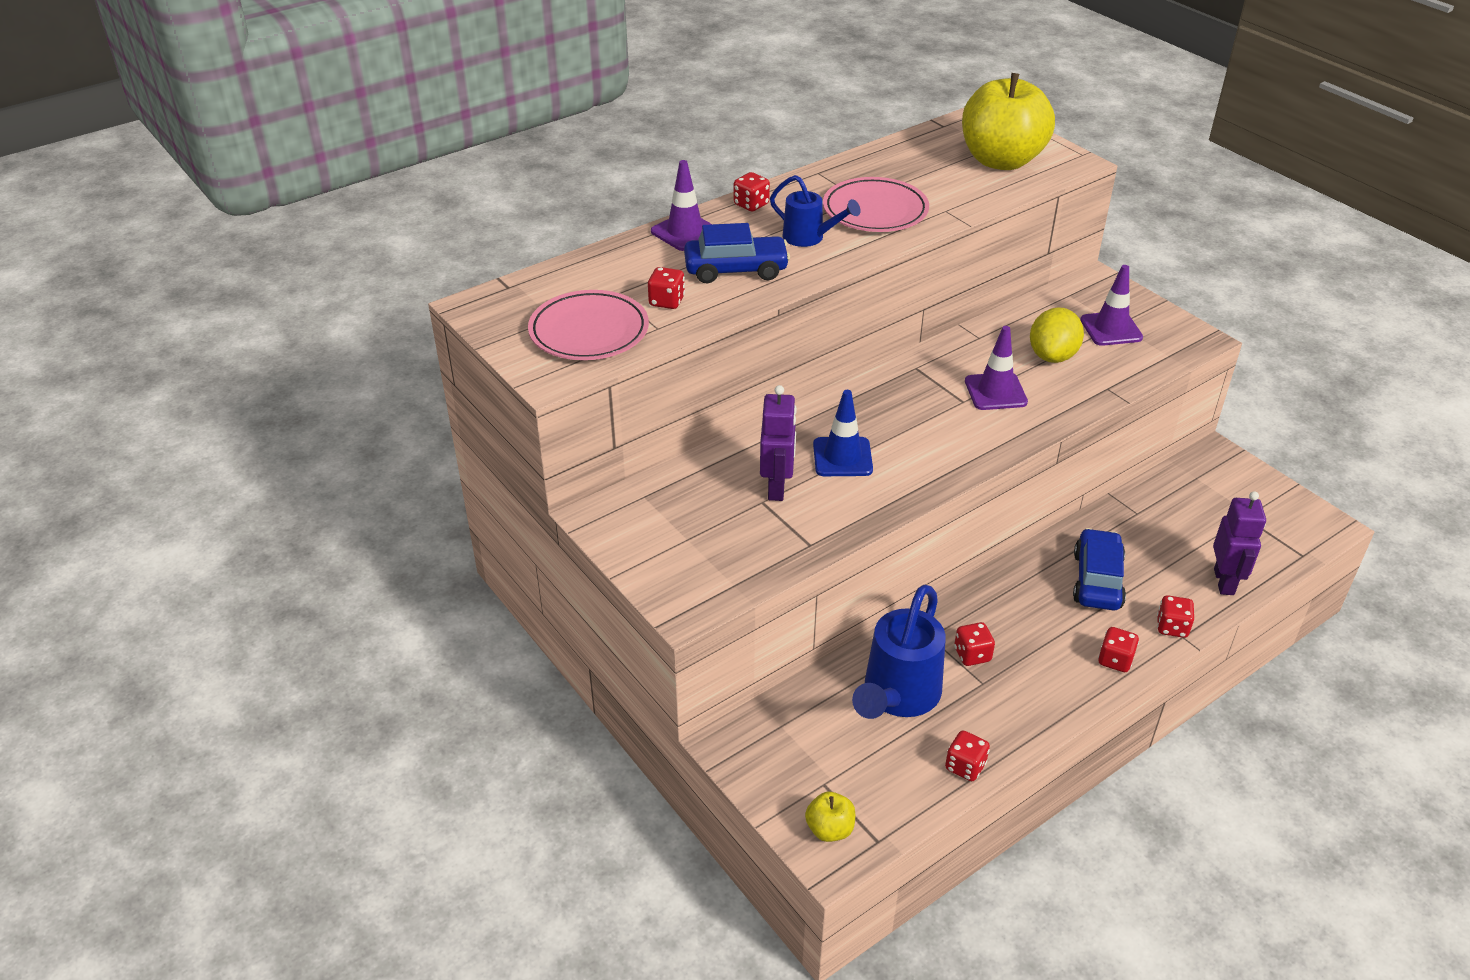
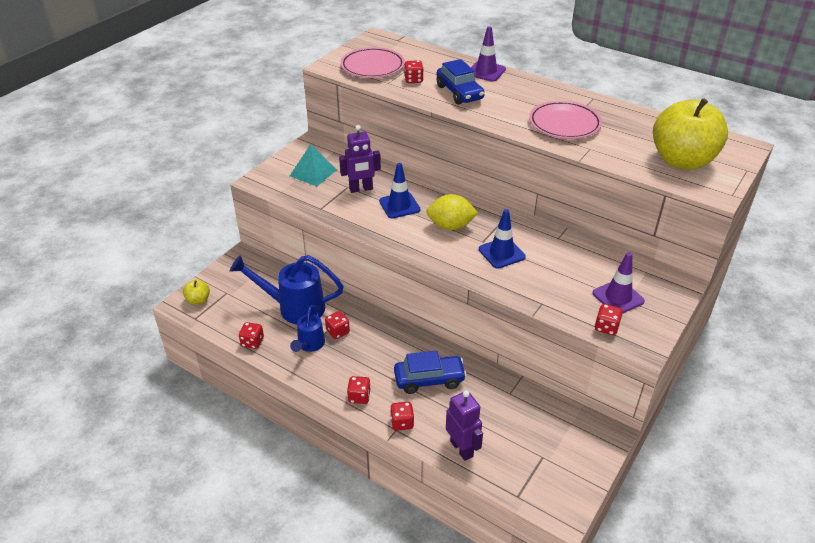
camera: 70 degrees right, 0 degrees up
(698, 533) = (313, 172): none -> turquoise pyramid
(751, 205) = (533, 84): red dice -> red dice (606, 327)
(809, 238) = (512, 108): blue watering can -> blue watering can (309, 345)
(995, 392) = (501, 253): purple traffic cone -> blue traffic cone
(1052, 356) = (561, 273): yellow lemon -> yellow lemon (450, 226)
(1224, 582) = (462, 448): purple robot -> purple robot turned 105 degrees counterclockwise

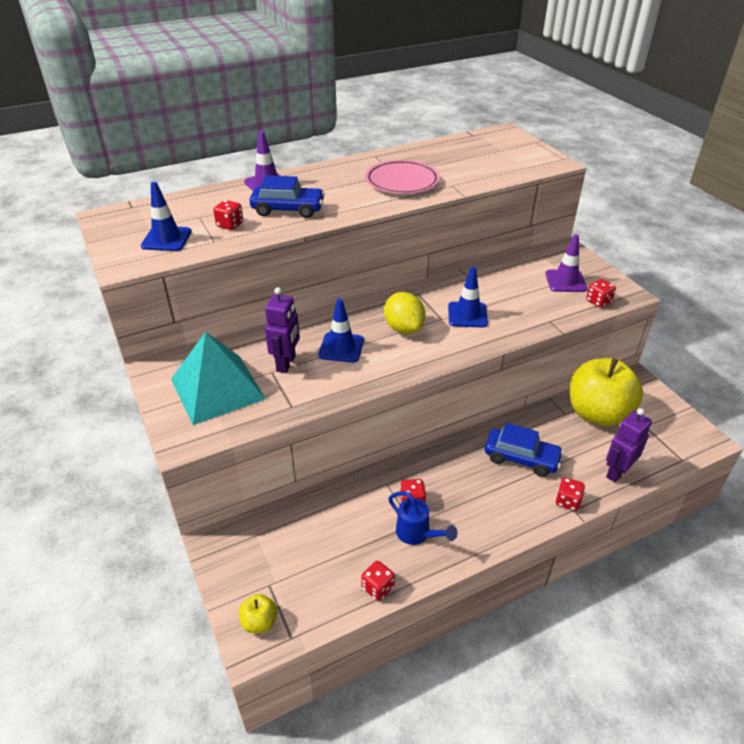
camera: 60 degrees left, 0 degrees up
(294, 307) = (347, 525): blue watering can -> none
(313, 172) = (217, 388): turquoise pyramid -> turquoise pyramid, size x1.61
(359, 397) = (517, 521): red dice -> none
(372, 66) = (166, 239): pink plate -> blue traffic cone
(429, 379) = (521, 458): blue car -> blue car turned 90 degrees clockwise
(450, 226) = (403, 328): yellow lemon -> yellow lemon turned 60 degrees counterclockwise
(462, 448) = (617, 472): purple robot -> purple robot turned 45 degrees counterclockwise
(682, 161) = (504, 158): yellow apple -> yellow apple (597, 413)

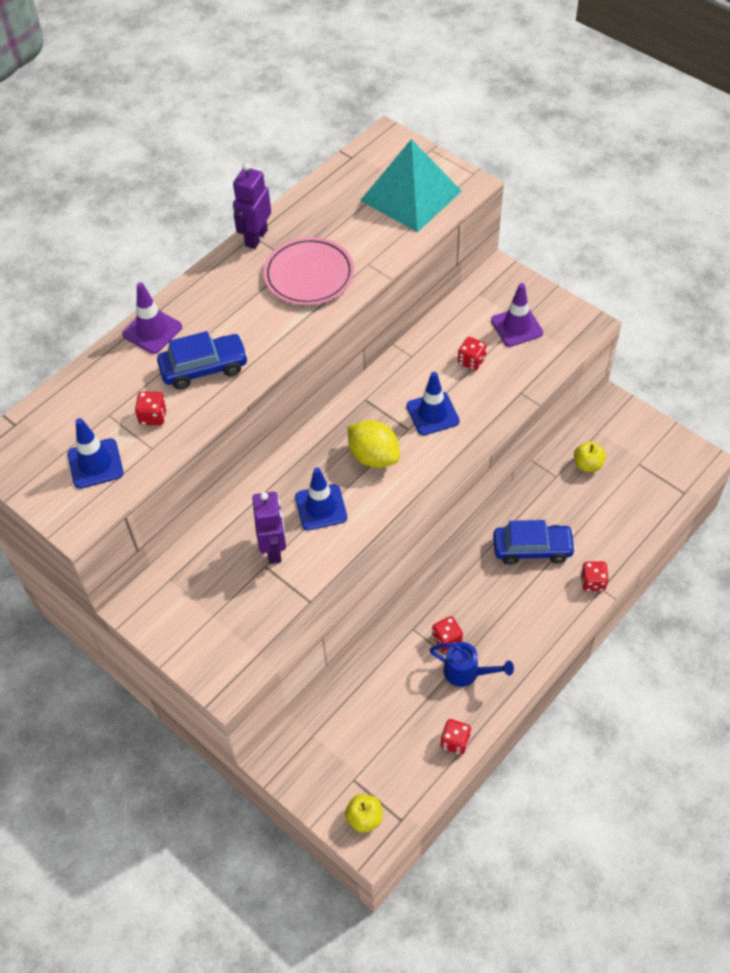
camera: 20 degrees left, 15 degrees up
(217, 388) = (220, 608): turquoise pyramid -> turquoise pyramid (410, 195)
(597, 413) = (587, 464): yellow apple -> yellow apple, size x0.42
(598, 301) = (560, 347): red dice -> red dice (471, 361)
(617, 472) = (628, 530): purple robot -> purple robot (256, 238)

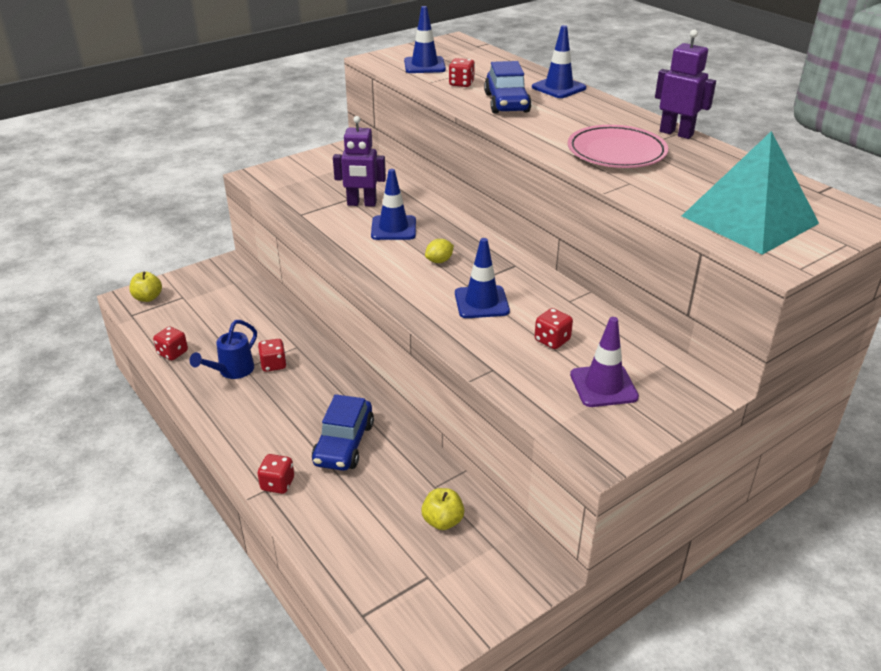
camera: 100 degrees right, 20 degrees down
(152, 331) = (558, 88): purple traffic cone -> blue traffic cone
(373, 456) = (439, 261): yellow lemon -> yellow lemon, size x0.52

